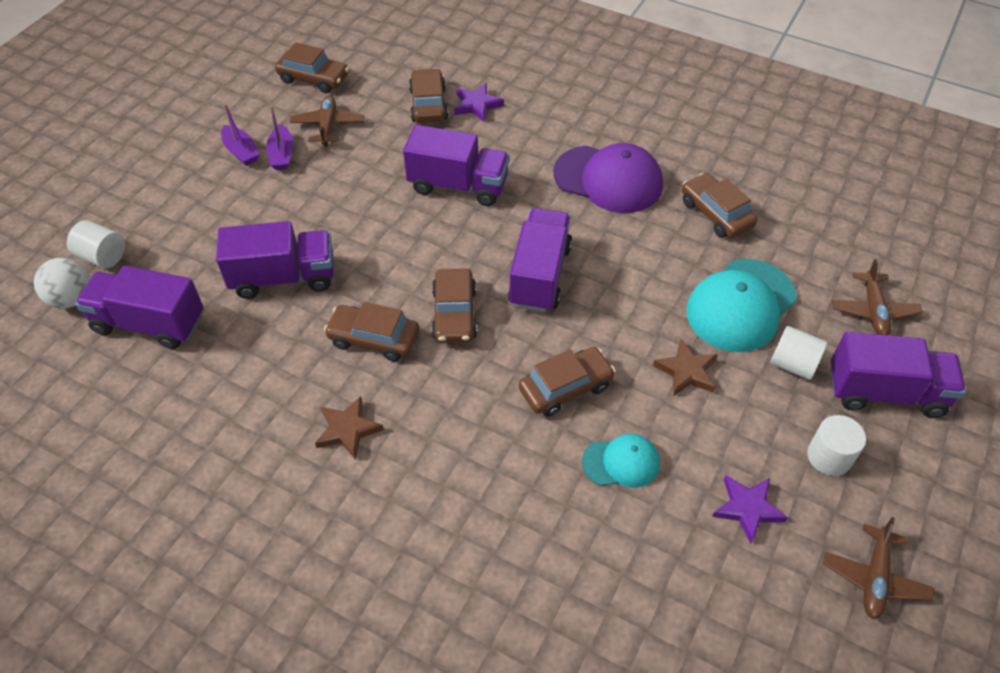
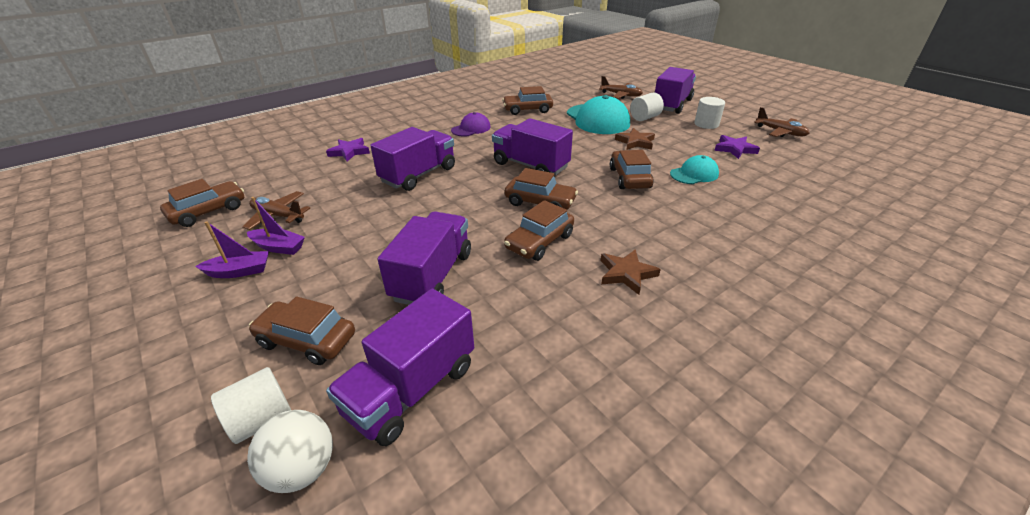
camera: 65 degrees left, 15 degrees down
(428, 104) = (321, 168): brown car -> brown car (307, 340)
(608, 179) = (471, 129): purple cap -> purple cap, size x0.55
(621, 462) = (694, 174): turquoise cap -> turquoise cap turned 45 degrees clockwise

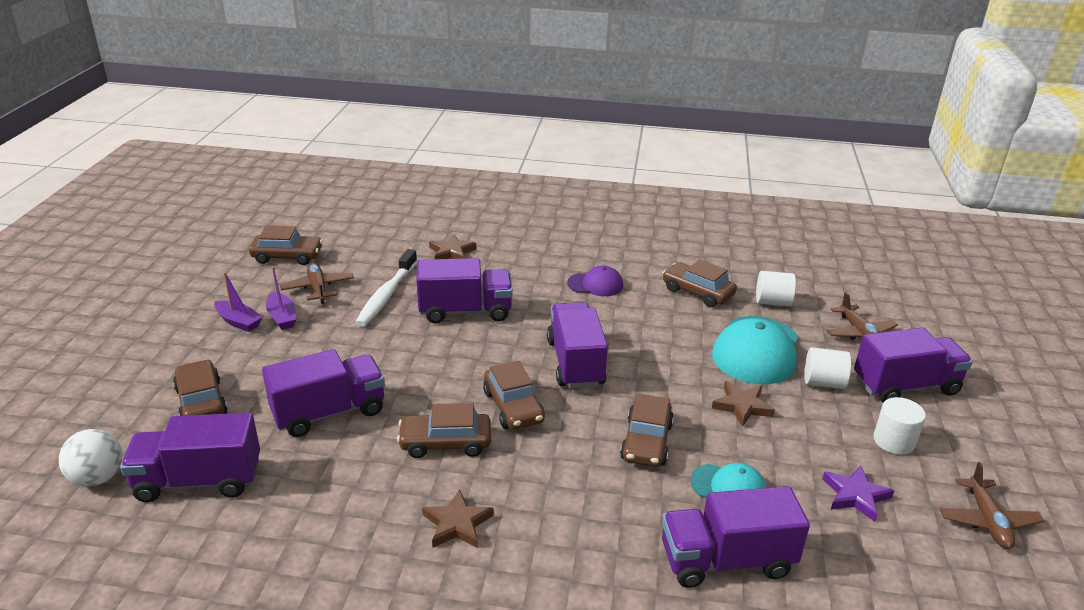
camera: 45 degrees right, 5 degrees down
(262, 419) = (120, 434): white cylinder -> white cylinder (772, 302)
(345, 193) = (386, 295): none -> white toothbrush
(349, 152) = (452, 252): purple star -> brown star
(629, 178) = (646, 441): brown car -> brown car turned 150 degrees clockwise
(750, 201) = (726, 560): none -> purple truck

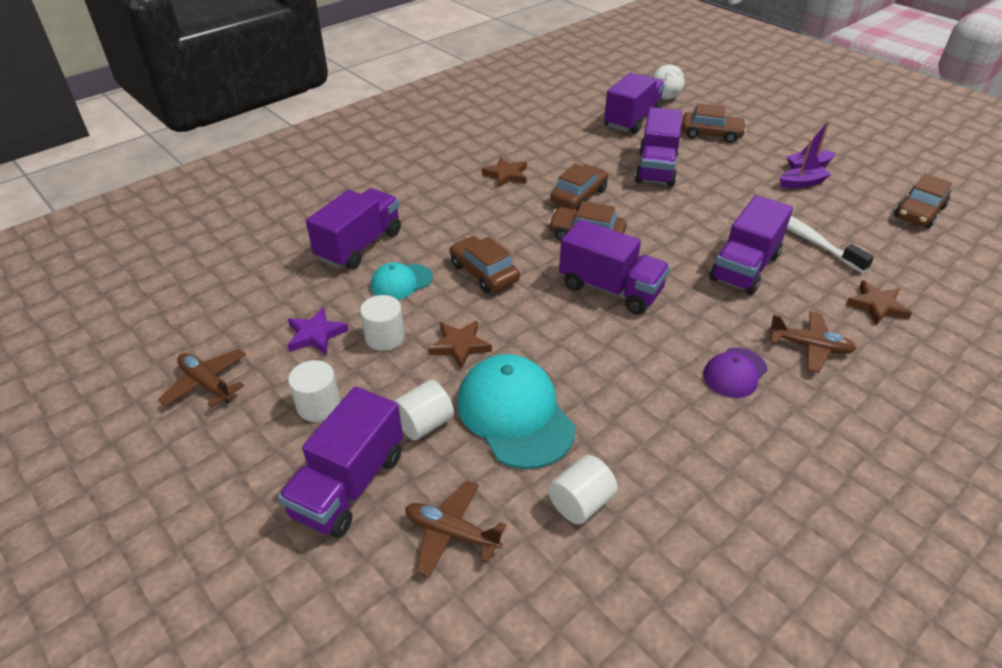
camera: 130 degrees right, 10 degrees up
(282, 317) = (802, 183): purple boat -> purple boat turned 150 degrees clockwise
(318, 288) = (842, 210): brown plane -> brown plane (809, 347)
(697, 292) = (656, 447): brown car -> none
(795, 452) = (385, 337): none -> white cylinder

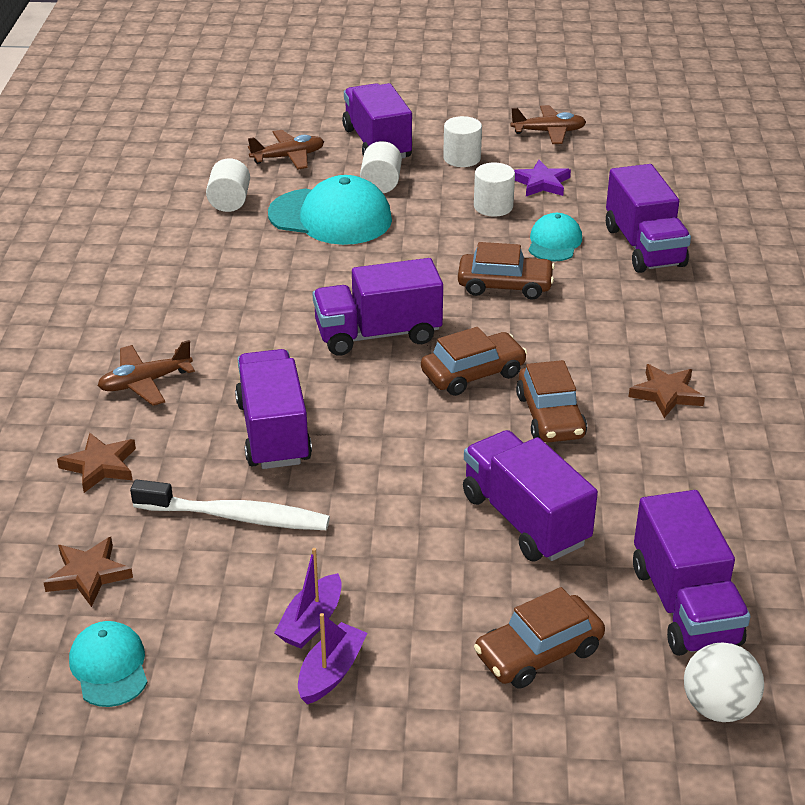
camera: 135 degrees right, 5 degrees down
(460, 346) = (431, 230): brown star -> brown star (88, 574)
(735, 373) = (195, 325): purple cap -> none
(919, 212) = (109, 667): brown car -> turquoise cap

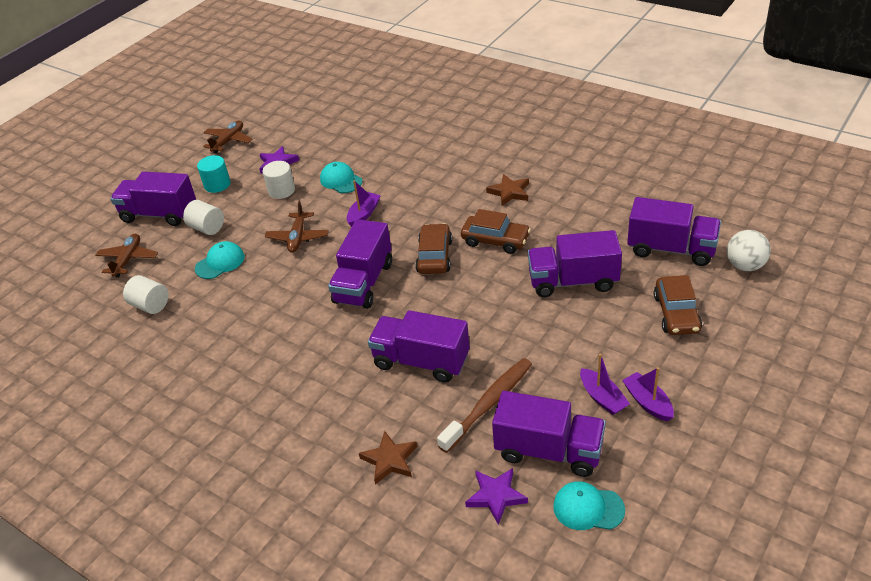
camera: 55 degrees left, 5 degrees up
(88, 574) = (496, 496): brown star -> purple star
(145, 382) = (318, 410): brown plane -> brown plane (298, 237)
(237, 517) = (489, 404): white toothbrush -> brown toothbrush
(330, 217) = (220, 263): turquoise cap -> turquoise cap, size x0.55
(462, 158) = (217, 184): white cylinder -> turquoise cylinder
(505, 285) = (364, 214): brown car -> purple boat
(644, 247) = (377, 150): purple truck -> purple truck (549, 451)

